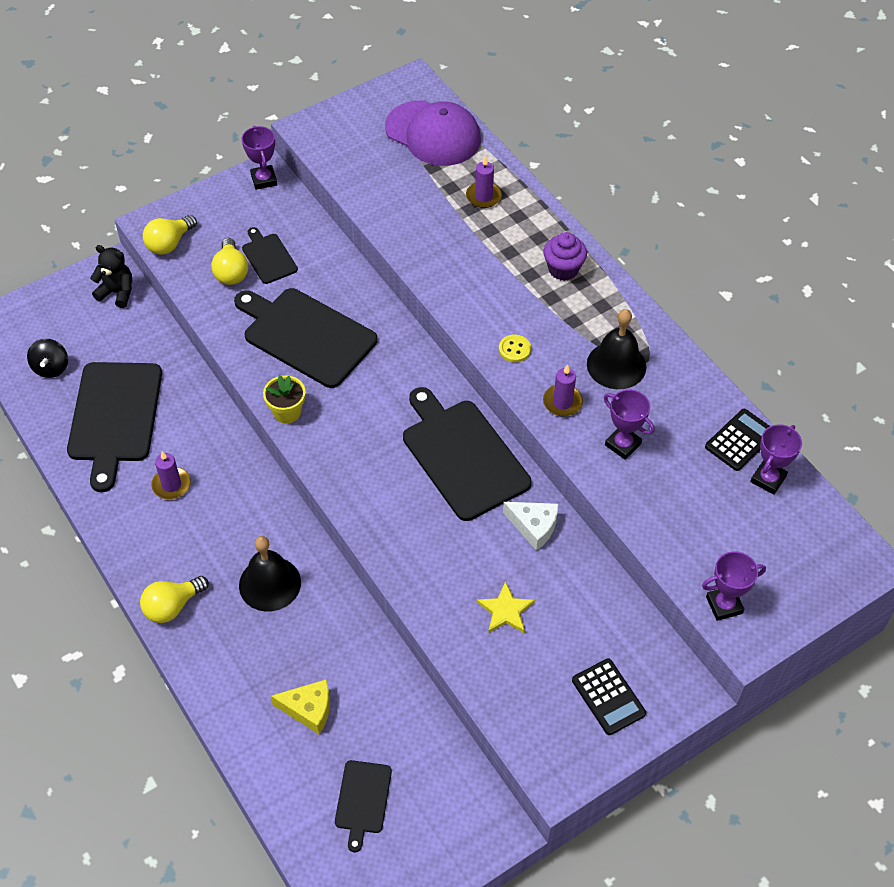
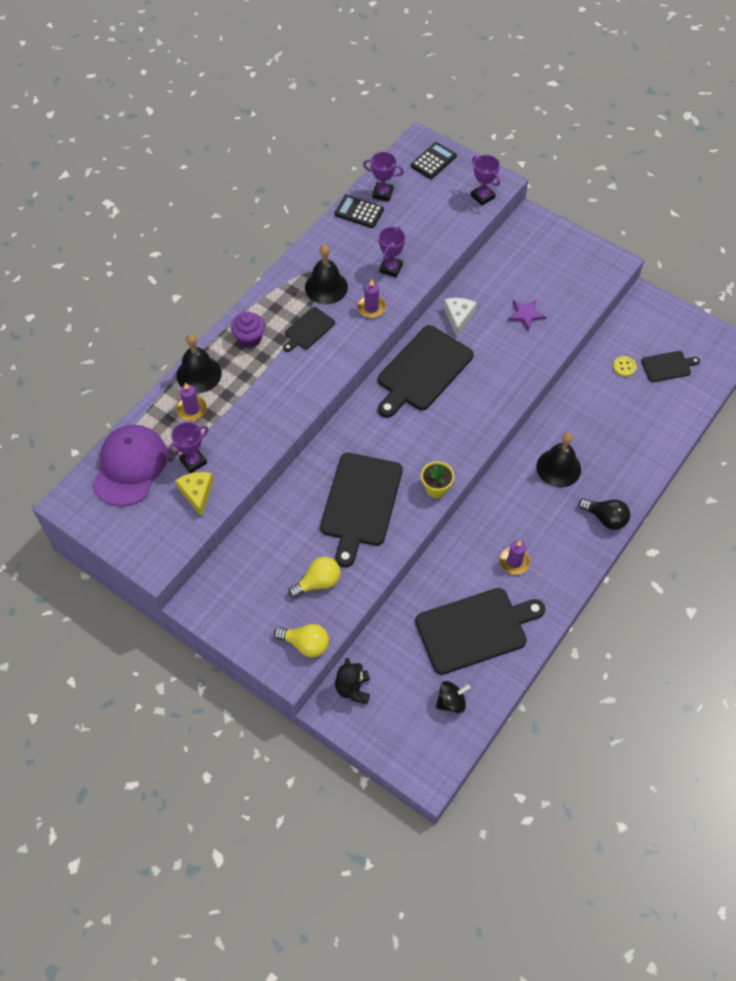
camera: 110 degrees left, 5 degrees up
(172, 606) = (605, 518): yellow light bulb -> black light bulb
(264, 180) = (204, 601): purple trophy -> purple trophy (193, 461)
(268, 257) = (291, 561): black cutting board -> black cutting board (308, 329)
(308, 709) = (630, 413): yellow cheese -> yellow cheese (197, 493)
(505, 611) = (525, 315): yellow star -> purple star
(514, 349) = (337, 346): yellow button -> yellow button (624, 367)
(530, 213) = (199, 374): none -> black bell
(608, 697) = (554, 252): black calculator -> black calculator (433, 161)

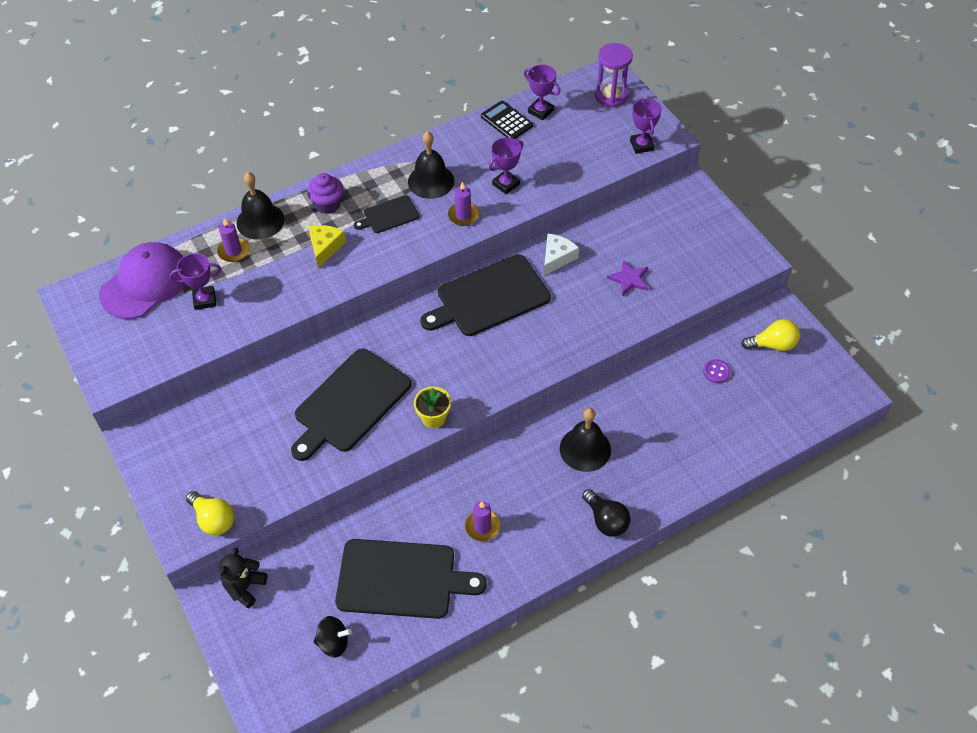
camera: 25 degrees right, 5 degrees down
(197, 493) = (189, 331): yellow cheese -> yellow cheese (325, 247)
(318, 582) = (262, 464): yellow light bulb -> yellow light bulb (772, 345)
(433, 161) = (611, 96): black calculator -> purple hourglass
(624, 367) = (716, 372): yellow button -> purple button
(667, 366) = (765, 388): black cutting board -> none

